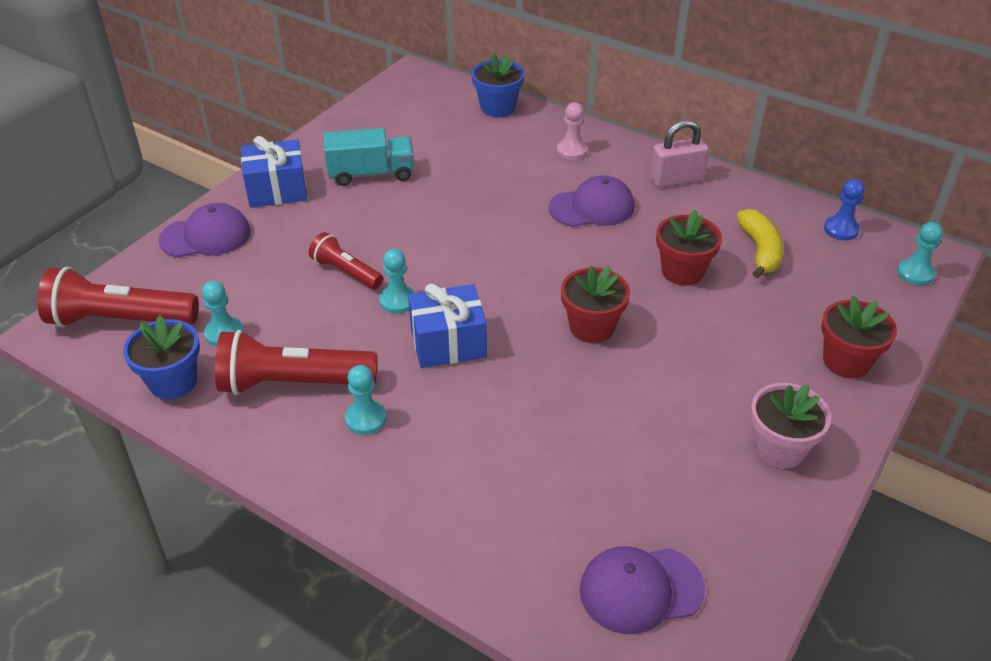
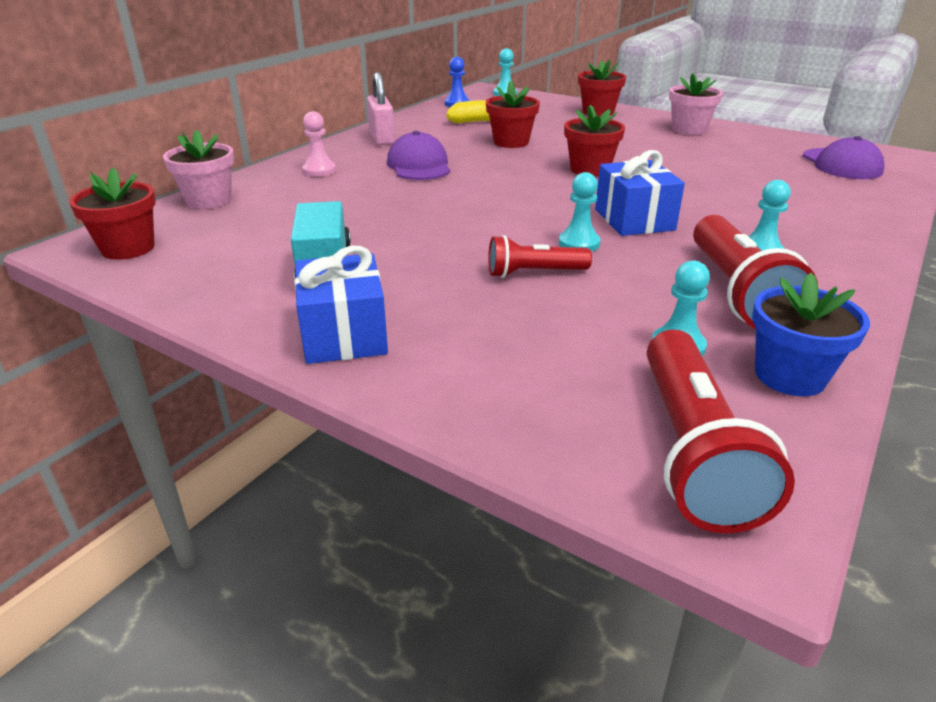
camera: 90 degrees left, 10 degrees down
(206, 236) = (461, 389): purple cap -> none
(346, 272) = (534, 273): red flashlight -> red flashlight turned 45 degrees clockwise
(411, 92) = (128, 248): none -> red flower pot
(497, 107) = (209, 200): blue flower pot -> pink flower pot

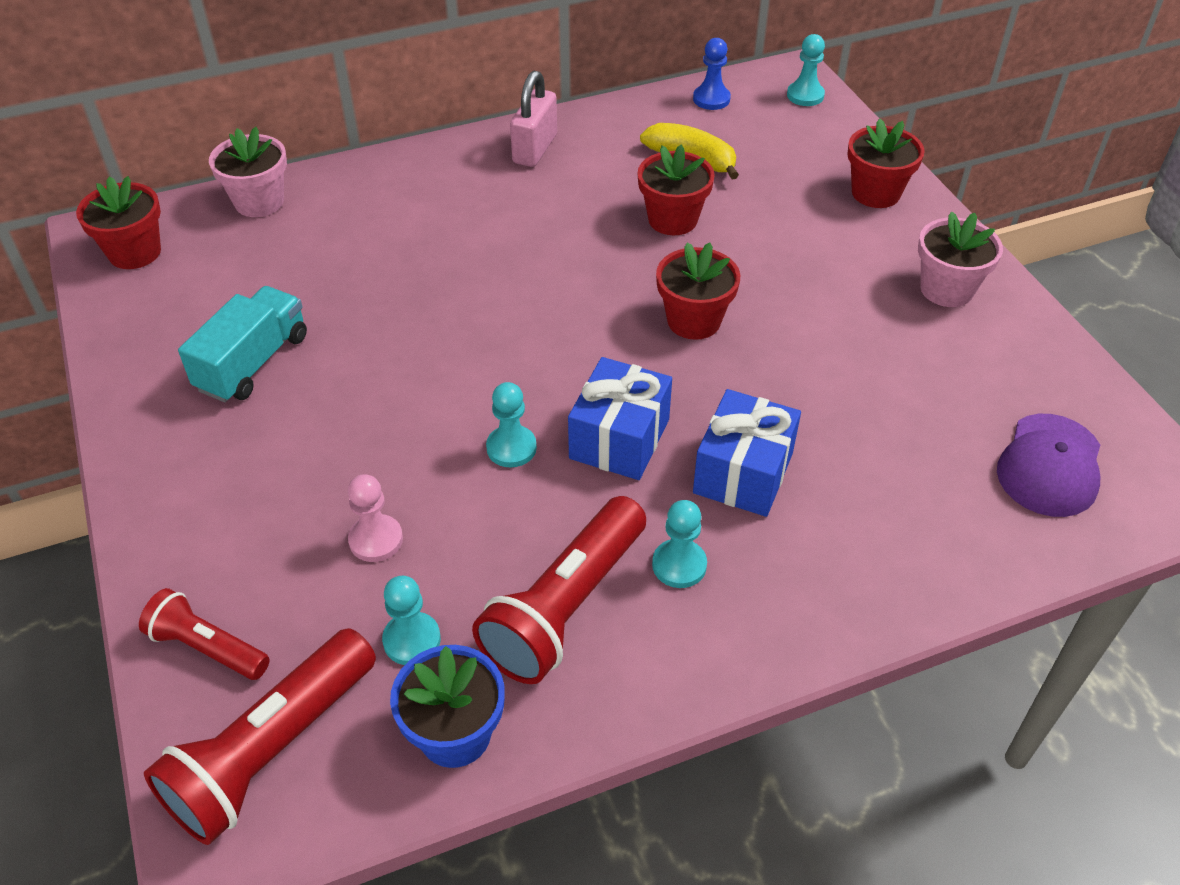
camera: 35 degrees right, 15 degrees up
(319, 170) = (406, 190): pink pawn -> pink pawn (376, 540)
(344, 334) = (179, 464): blue gift -> blue gift (743, 473)
(419, 165) = (514, 225): purple cap -> none
(534, 273) = (414, 470): red flashlight -> red flashlight (207, 647)

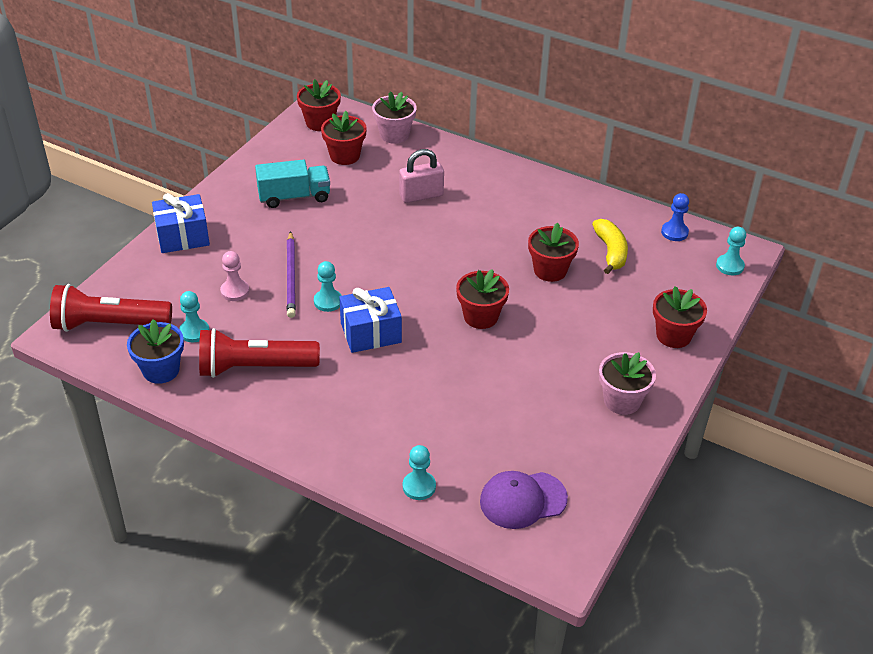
camera: 50 degrees right, 5 degrees down
(207, 647) = (139, 278): red flashlight -> none
(237, 268) = (345, 156): none -> red flower pot
(417, 458) = (291, 277): none -> purple pencil
(535, 149) = (544, 194): pink padlock -> pink padlock (421, 195)
(679, 565) = (313, 392): turquoise pawn -> turquoise pawn (419, 486)
(743, 473) = (393, 385): blue gift -> blue gift (183, 236)

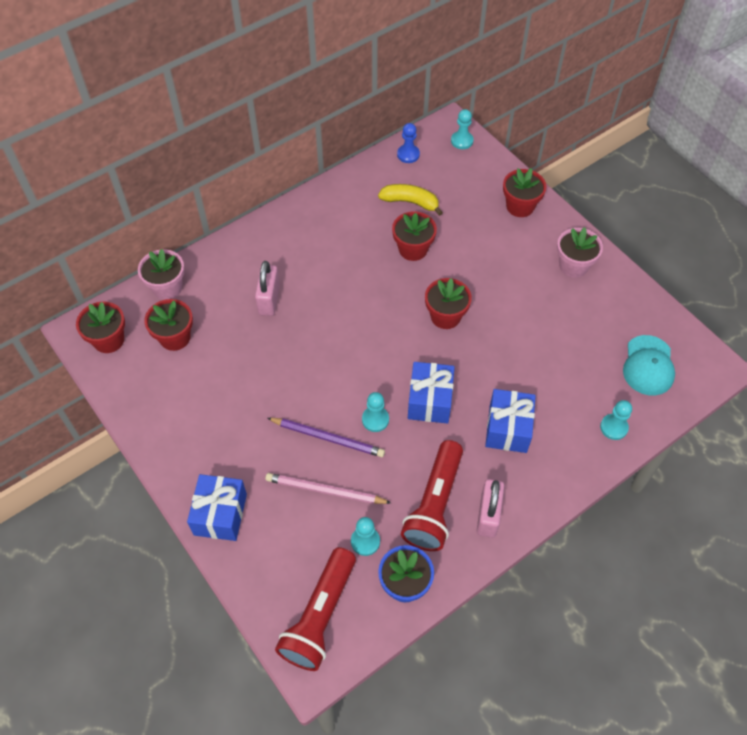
camera: 65 degrees left, 15 degrees up
(235, 291) = (325, 491): pink pawn -> pink pencil
(260, 409) = (488, 515): none -> pink padlock
(294, 197) = (213, 399): turquoise truck -> none
(369, 399) = (508, 429): none -> blue gift
(522, 500) = (648, 365): purple cap -> turquoise cap

